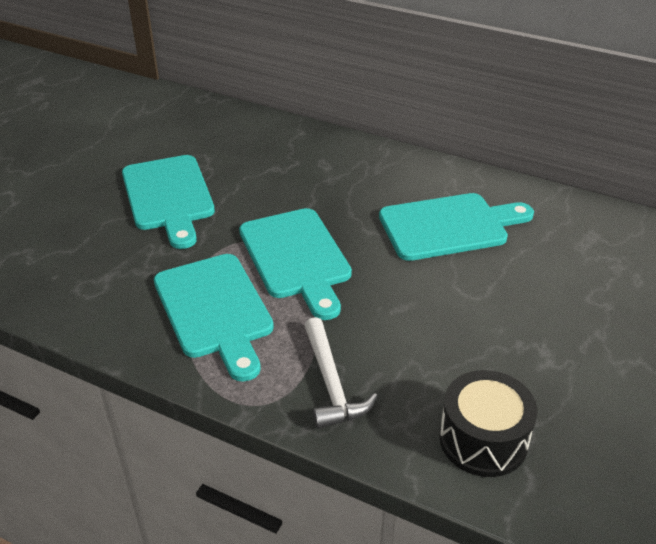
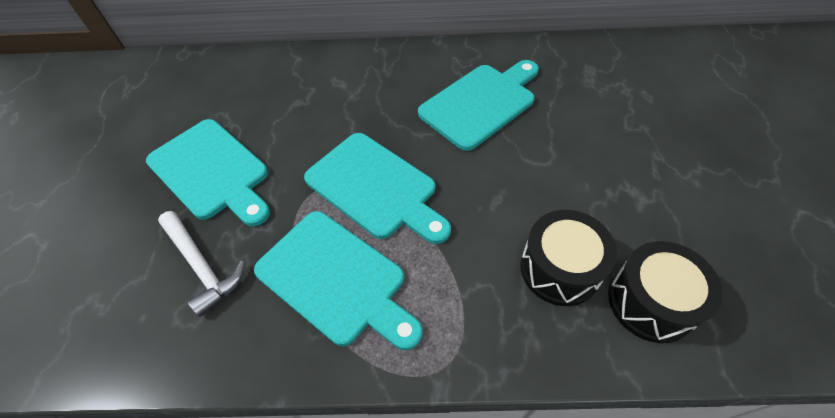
camera: 25 degrees left, 15 degrees up
(331, 383) = (492, 308): white hammer -> white hammer (202, 265)
(416, 381) = (559, 269): none -> black drum

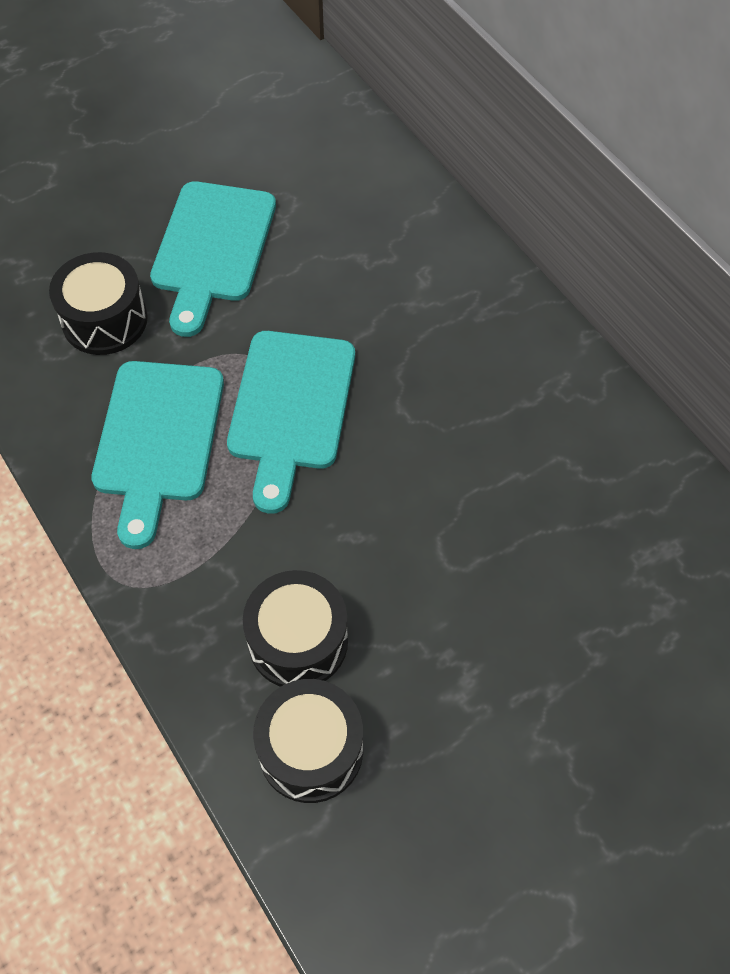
camera: 55 degrees right, 5 degrees up
(202, 265) = (104, 320): white hammer -> black drum
(481, 103) = (501, 446): turquoise cutting board -> none

